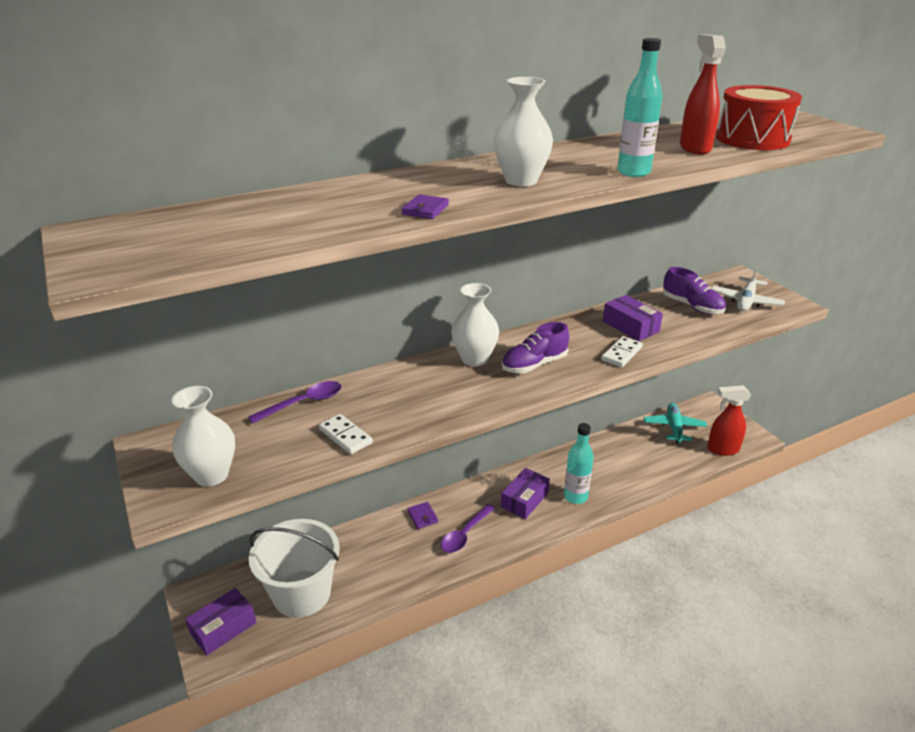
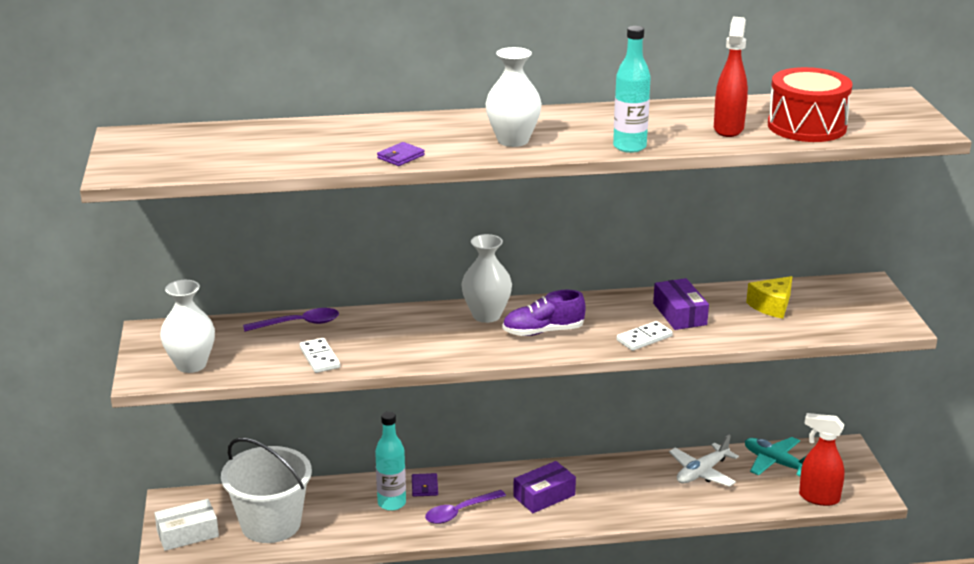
camera: 20 degrees right, 5 degrees down
(223, 628) = (187, 534): purple box -> white box
(575, 497) = (603, 505): turquoise bottle -> turquoise bottle (391, 503)
(674, 427) = (776, 463): turquoise plane -> turquoise plane turned 75 degrees counterclockwise
(692, 306) = (771, 306): purple shoe -> yellow cheese
(746, 301) = (843, 311): white plane -> white plane (702, 472)

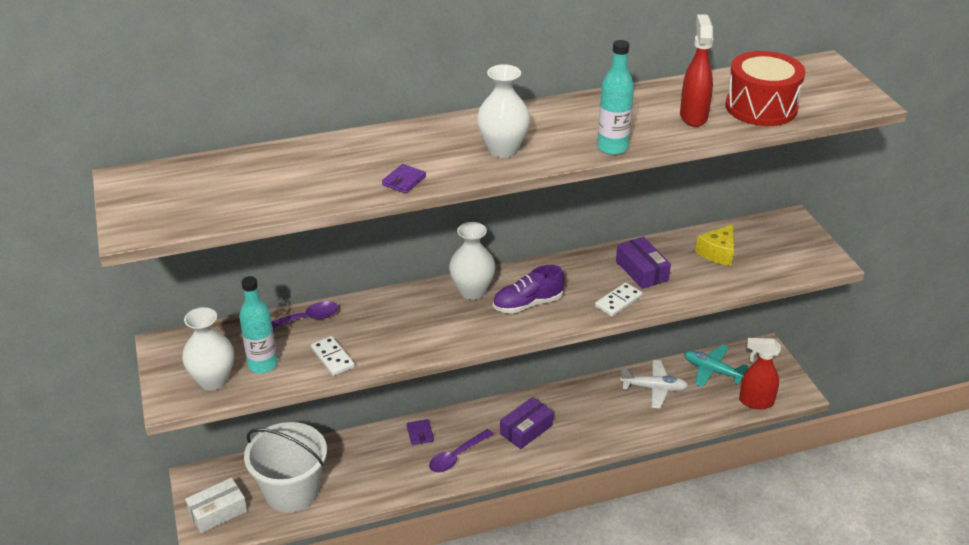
camera: 10 degrees left, 10 degrees up
(391, 503) = (395, 454): turquoise bottle -> turquoise bottle (263, 365)
(702, 472) = (654, 388): white plane -> white plane turned 120 degrees counterclockwise

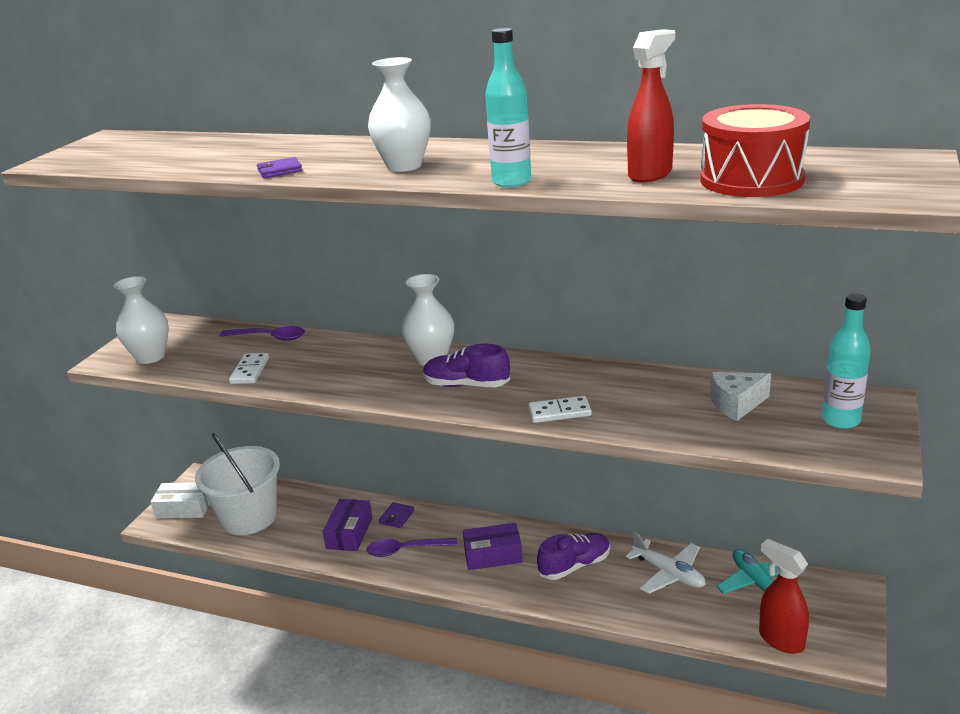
camera: 40 degrees right, 10 degrees down
(263, 365) = (196, 358): turquoise bottle -> turquoise bottle (841, 420)
(590, 411) = (575, 566): none -> purple shoe
(642, 271) = (623, 393): purple box -> purple box (349, 533)
(718, 253) = (736, 404): yellow cheese -> white cheese

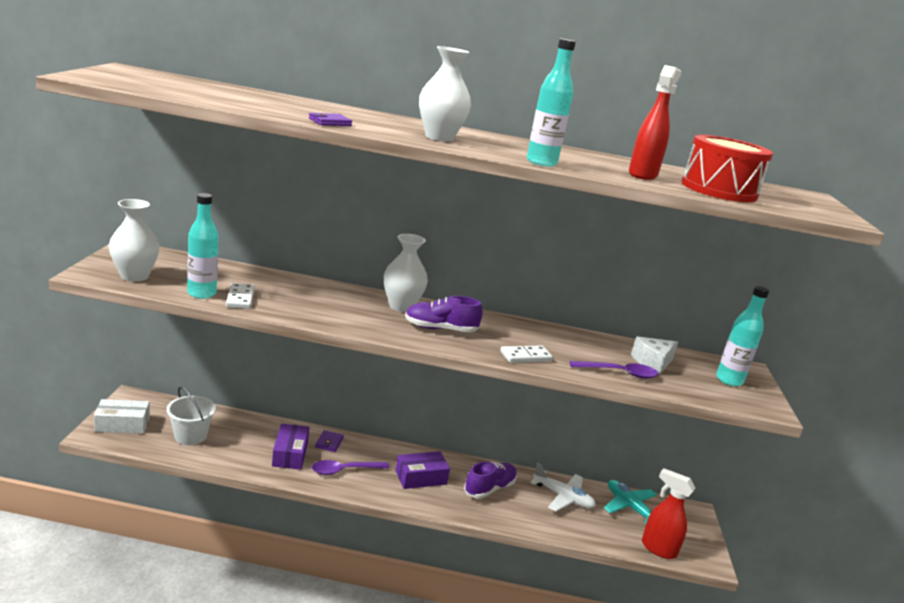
camera: 20 degrees left, 5 degrees down
(211, 370) = (202, 293): none -> turquoise bottle
(249, 517) = (190, 436): white bucket -> white bucket, size x0.62
(269, 337) = (246, 273): purple spoon -> purple spoon (619, 373)

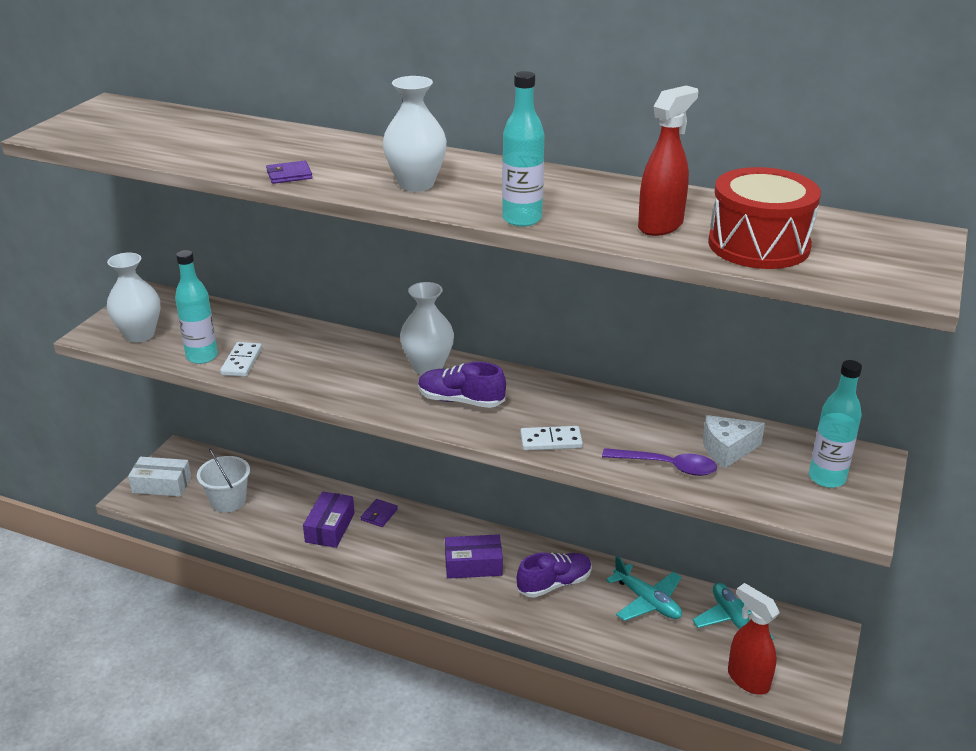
camera: 20 degrees right, 10 degrees up
(344, 470) = (385, 551): purple spoon -> none
(563, 497) = (647, 601): white plane -> turquoise plane

